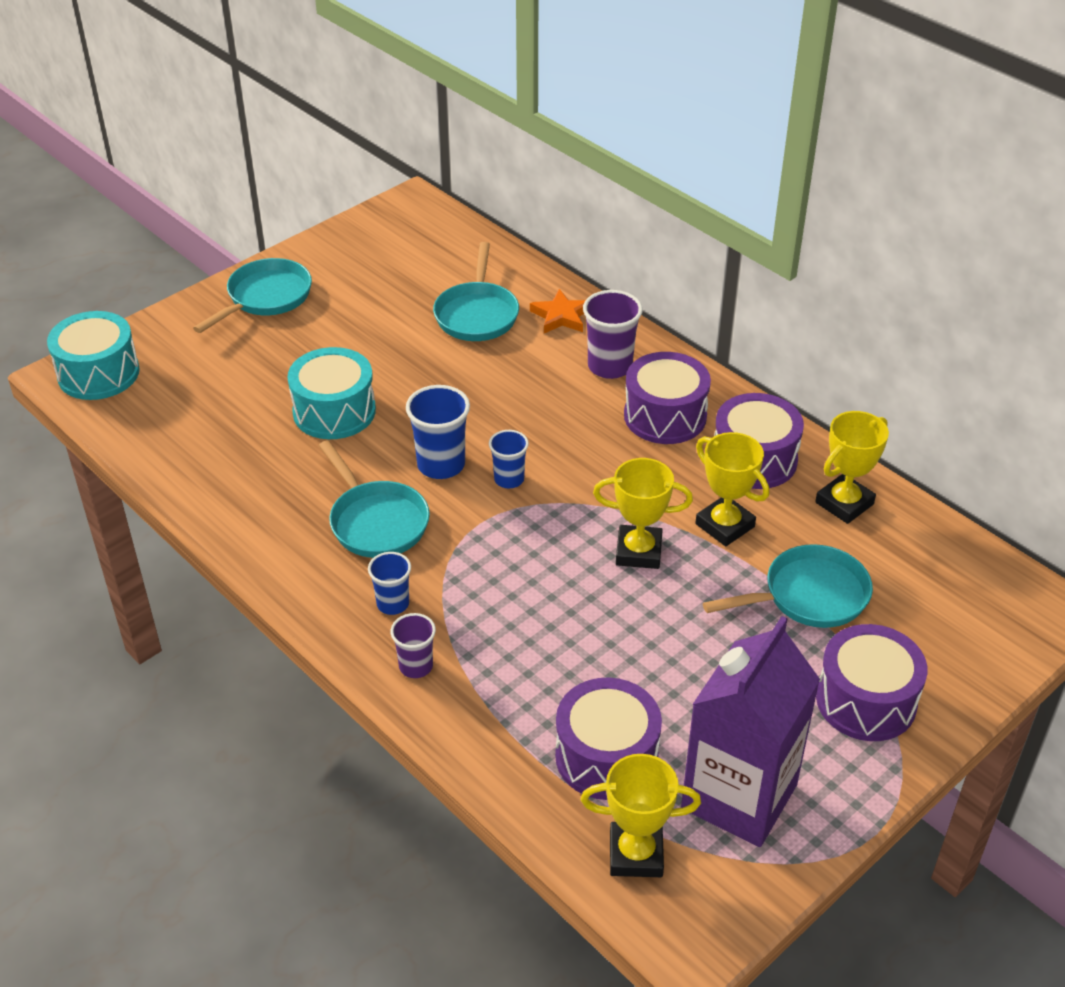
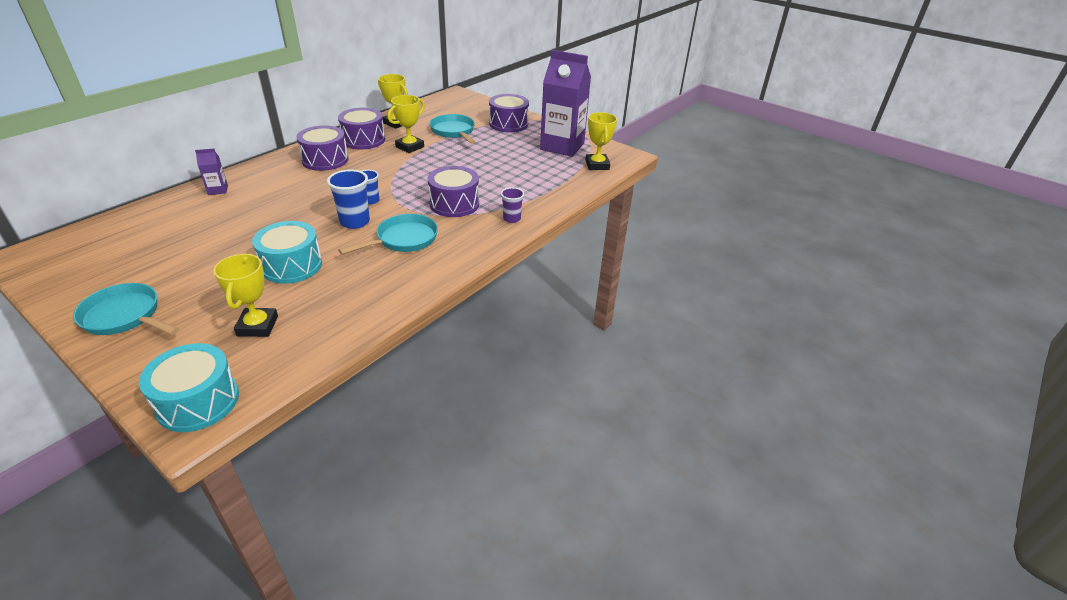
camera: 100 degrees left, 5 degrees down
(393, 604) = (469, 229): blue cup -> none
(477, 314) = (200, 219): turquoise pan -> none
(561, 316) = (218, 190): orange star -> purple carton
(606, 756) = (552, 171): purple drum -> purple drum (454, 204)
(610, 366) = (276, 175): purple cup -> none
(638, 552) = (427, 166): yellow trophy -> yellow trophy (258, 326)

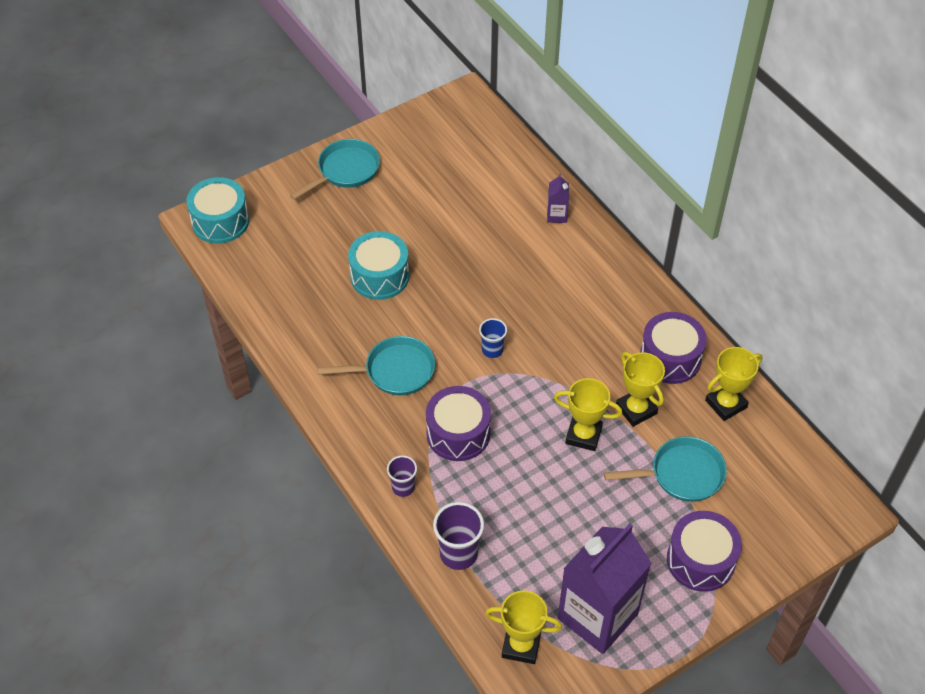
camera: 110 degrees right, 15 degrees up
(258, 326) = (295, 253): yellow trophy -> yellow trophy (583, 435)
(325, 160) = (614, 313): purple drum -> none
(355, 222) = (447, 331): blue cup -> none
(403, 239) = (394, 371): turquoise pan -> turquoise pan turned 75 degrees counterclockwise
(551, 191) = (458, 553): none -> purple cup

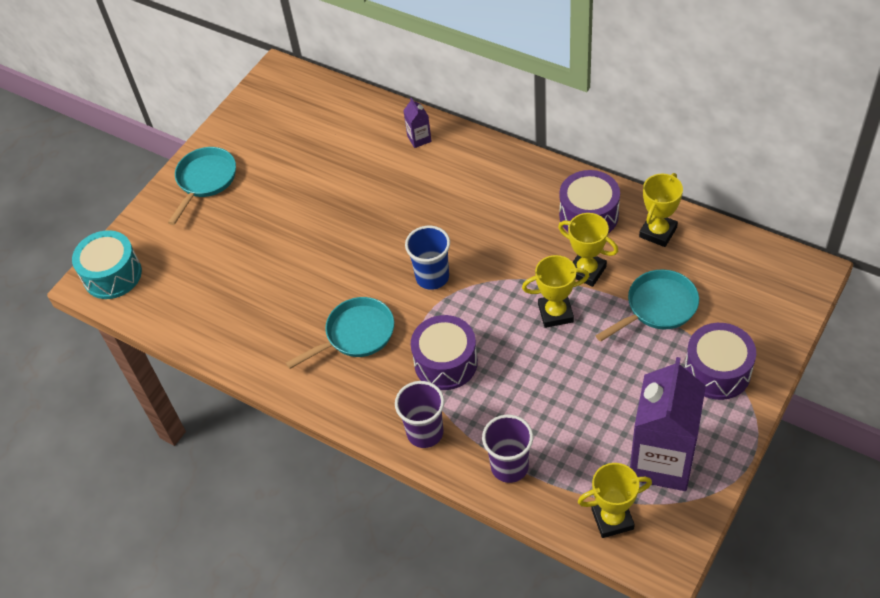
camera: 20 degrees left, 0 degrees up
(379, 276) = (292, 258): turquoise drum -> none
(403, 487) = (425, 432): purple cup -> purple cup, size x1.60
(492, 350) = (432, 277): blue cup -> blue cup, size x1.60

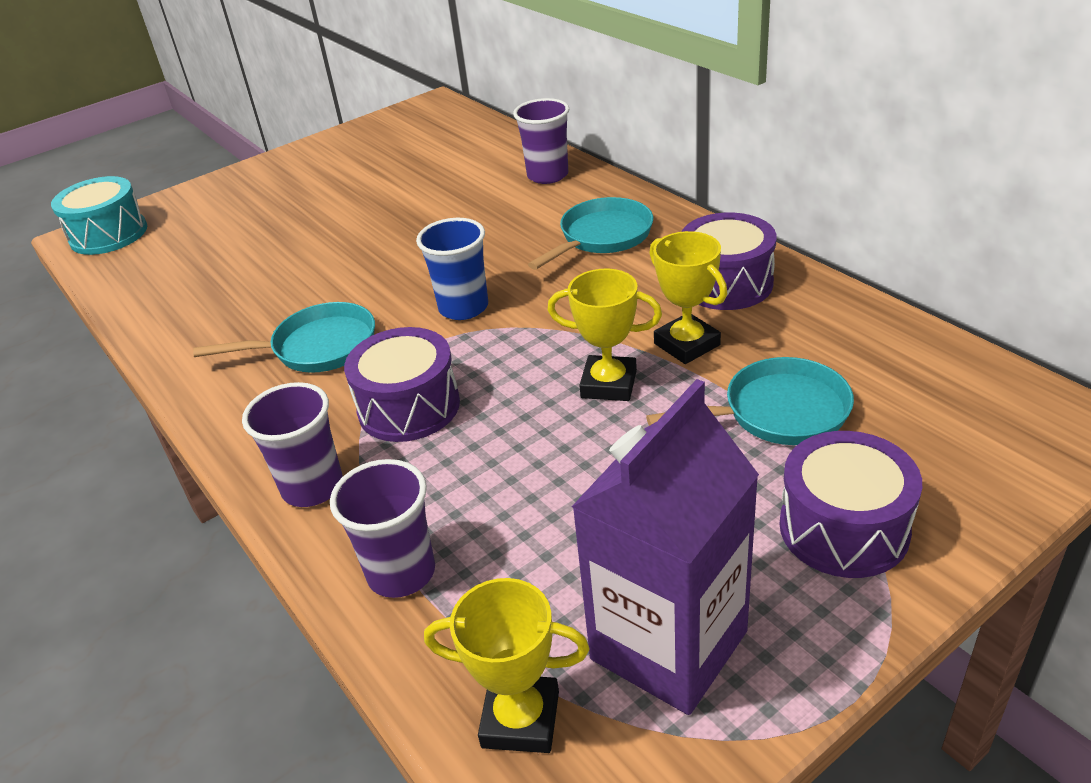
camera: 20 degrees right, 15 degrees down
(205, 181) = (280, 174): turquoise pan -> turquoise pan (602, 237)
(419, 139) = (547, 175): purple carton -> purple cup
(658, 232) = (824, 321): yellow trophy -> none

